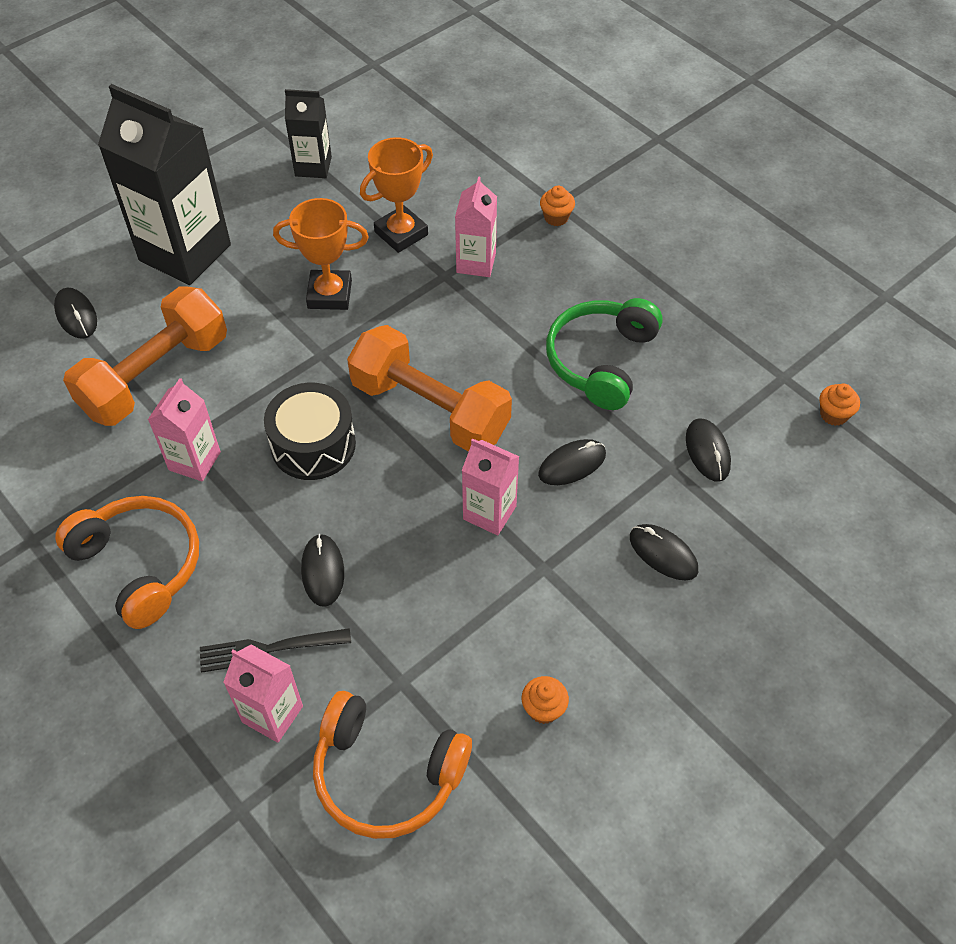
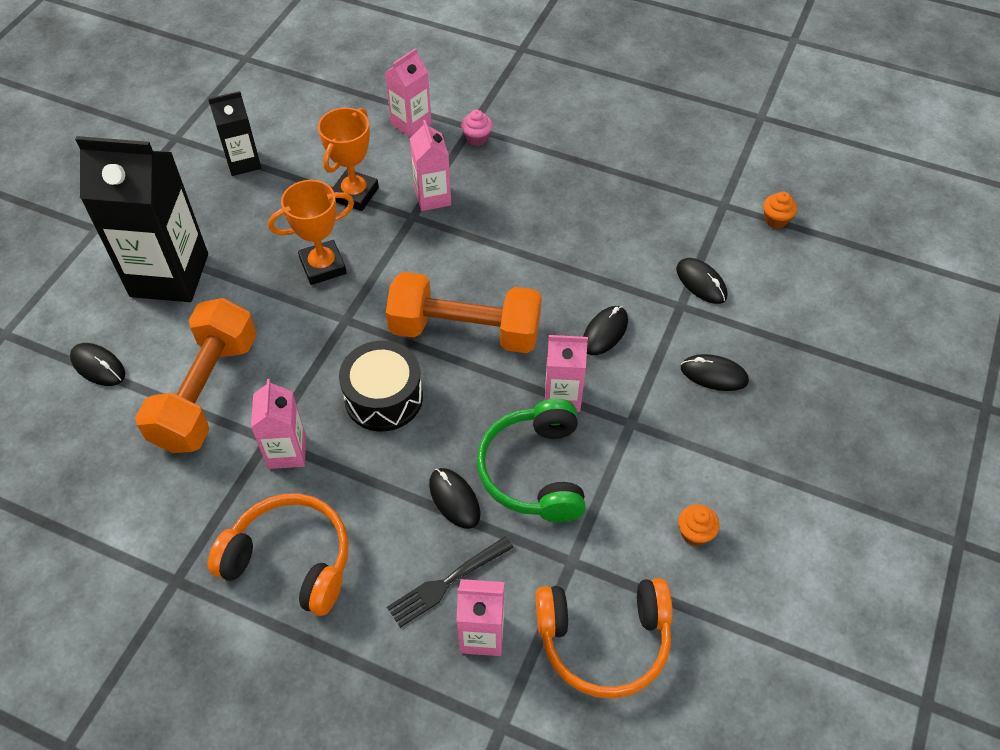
camera: 25 degrees left, 0 degrees up
(497, 180) = (411, 124): none -> pink carton
(556, 217) = (477, 138): orange cupcake -> pink cupcake
(601, 361) = (580, 241): green headphones -> green headphones (535, 471)

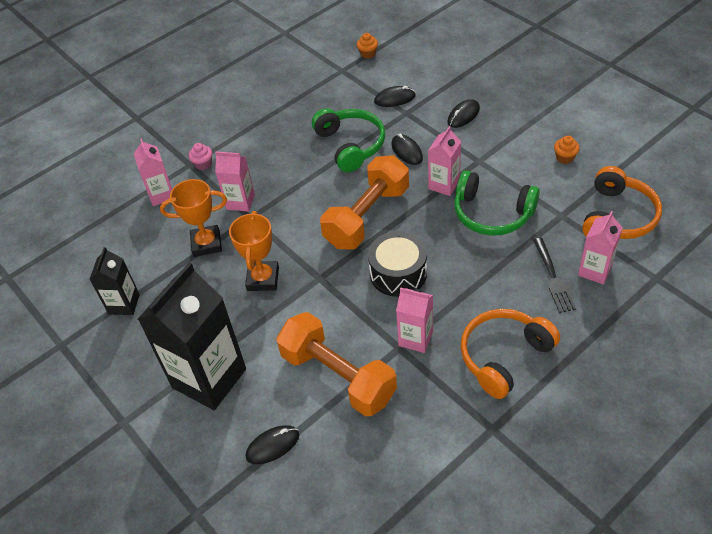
camera: 60 degrees left, 5 degrees down
(355, 194) = (206, 244): orange trophy -> orange trophy turned 60 degrees counterclockwise
(454, 499) = (495, 258): black mouse -> none
(583, 267) = (350, 145): none -> green headphones

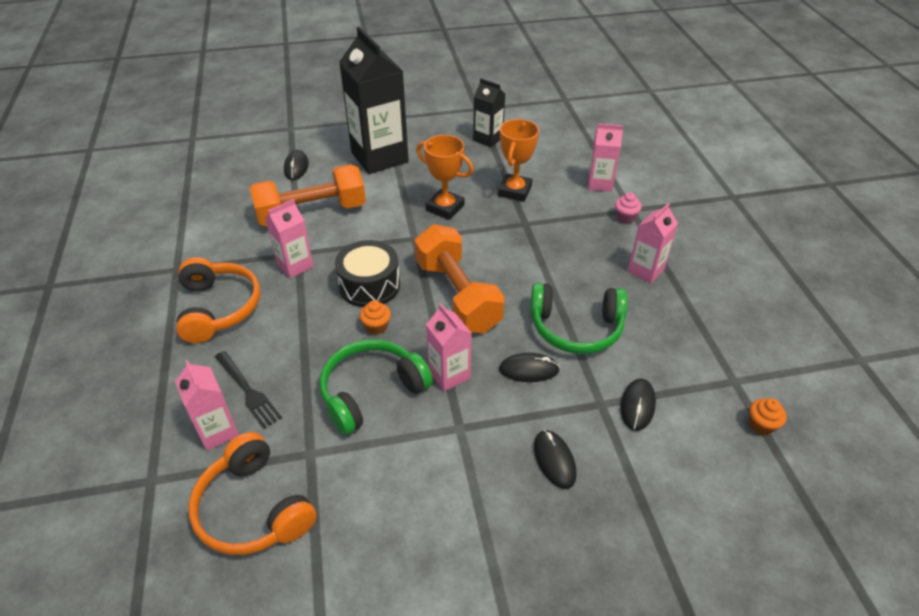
camera: 115 degrees right, 5 degrees down
(240, 202) = (551, 224): pink carton -> pink carton (645, 270)
(553, 278) = (248, 391): black fork -> black fork turned 150 degrees counterclockwise
(564, 158) = (389, 523): orange cupcake -> orange cupcake (376, 326)

